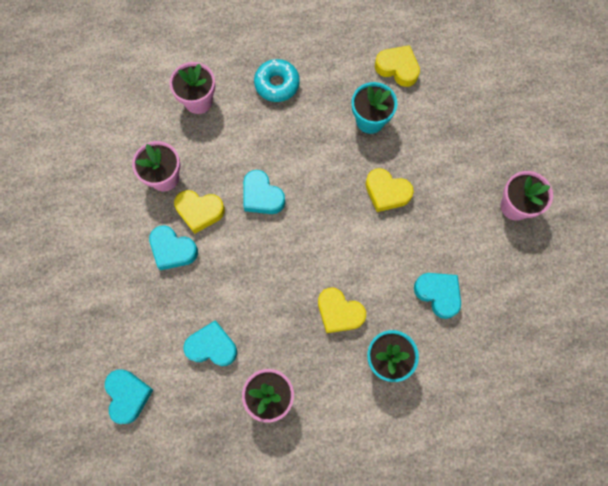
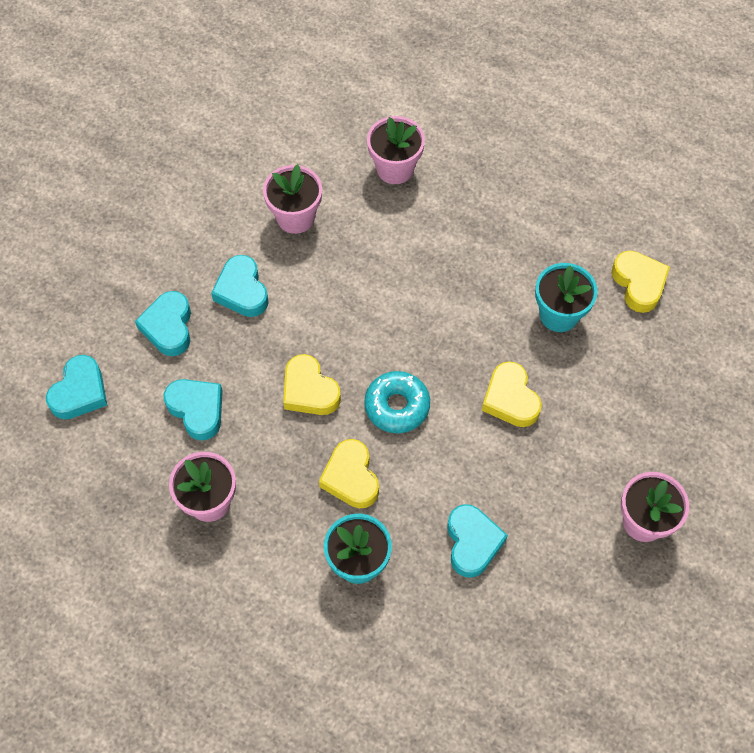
camera: 40 degrees right, 10 degrees down
(199, 211) = (300, 274): yellow heart -> yellow heart (309, 390)
(262, 196) = (375, 305): turquoise heart -> turquoise heart (168, 327)
(277, 84) = (491, 208): turquoise donut -> turquoise donut (397, 406)

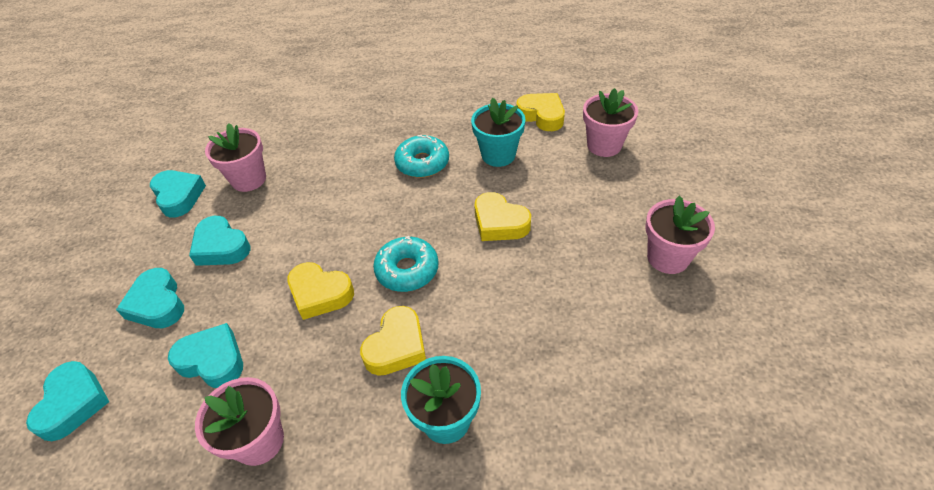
camera: 25 degrees left, 15 degrees down
(351, 477) = (397, 346): yellow heart -> yellow heart turned 105 degrees counterclockwise
(395, 168) = (317, 121): pink flower pot -> pink flower pot (604, 145)
(472, 543) = (542, 345): turquoise heart -> turquoise heart (179, 196)
(475, 285) = (422, 163): none -> turquoise donut

